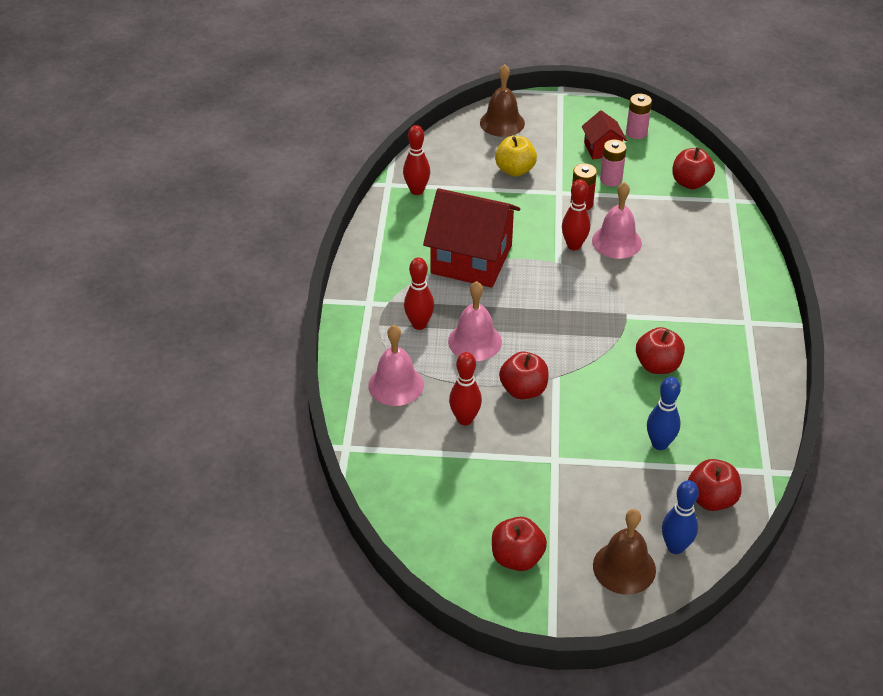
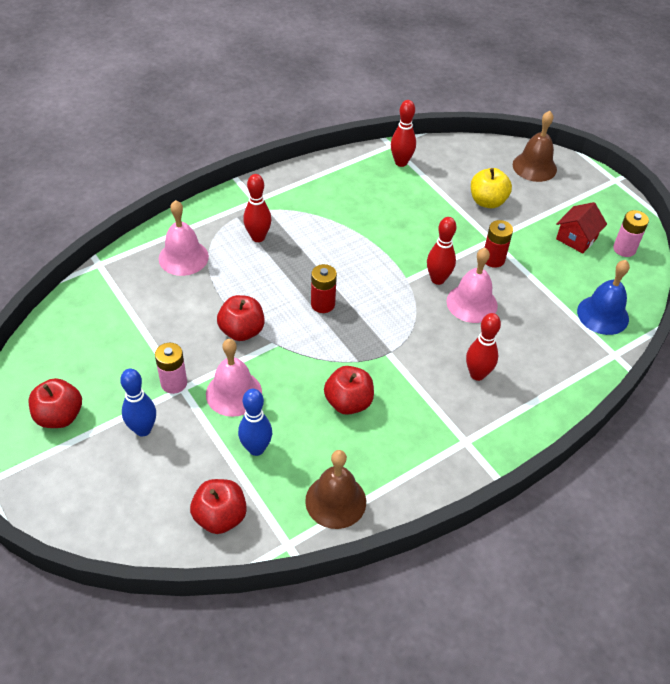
camera: 50 degrees right, 5 degrees up
(465, 419) = (180, 313): red bowling pin -> red bowling pin (477, 374)
(471, 259) = (357, 229): red house -> none
(475, 341) = (269, 276): pink bell -> pink bell (234, 393)
(538, 325) = (323, 304): none -> red battery
(611, 179) = (544, 262): pink battery -> pink battery (174, 383)
(624, 567) = (97, 491): brown bell -> brown bell (335, 501)
(675, 547) = (145, 517): blue bowling pin -> blue bowling pin (143, 429)
(690, 183) = (603, 315): red apple -> blue bell

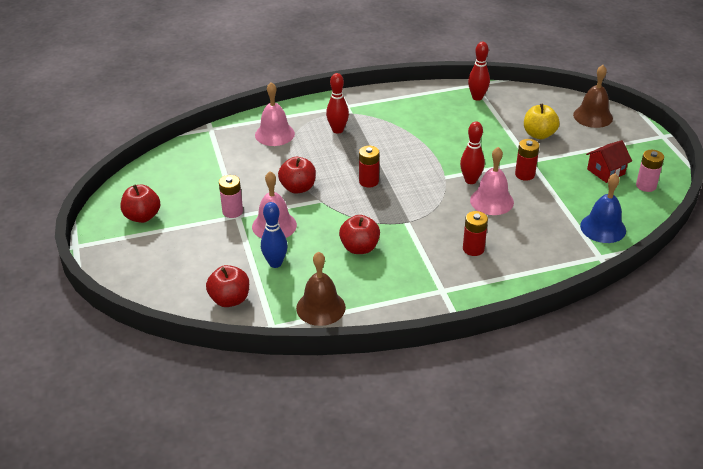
camera: 20 degrees right, 10 degrees down
(143, 429) = (197, 235): blue bowling pin -> none
(477, 374) = (473, 249): red bowling pin -> red battery

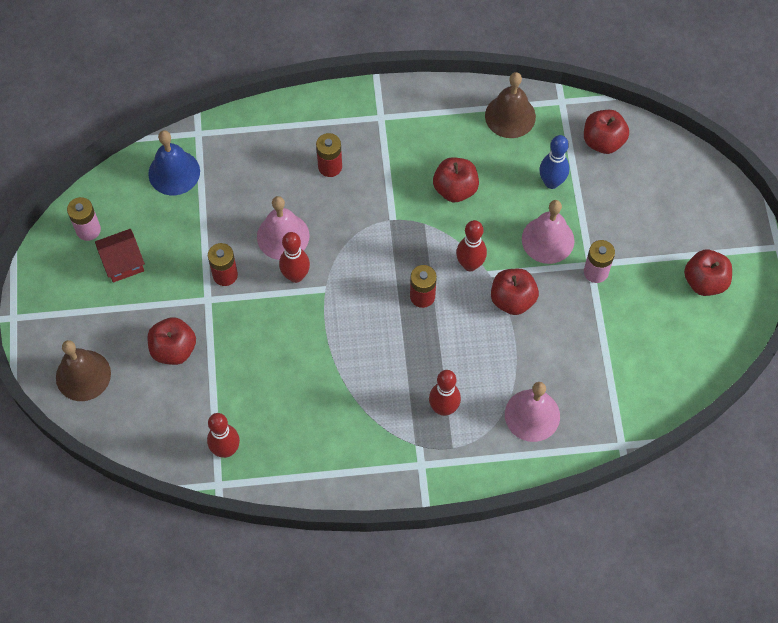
camera: 170 degrees left, 25 degrees up
(336, 203) = (470, 264): none -> red bowling pin
(539, 134) = (174, 349): yellow apple -> red apple

